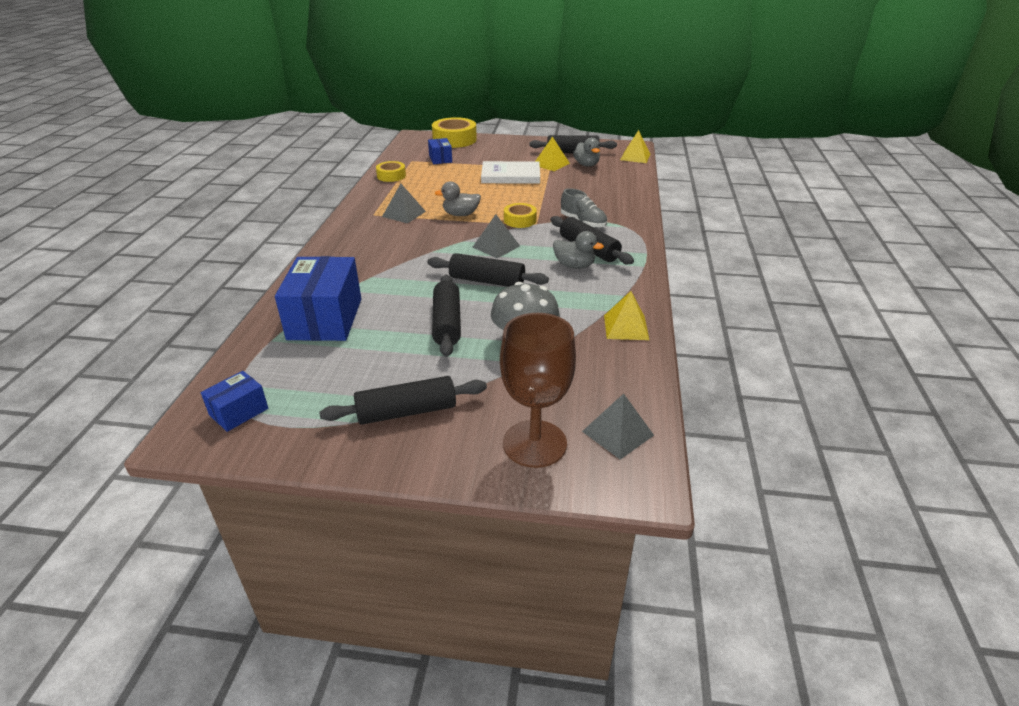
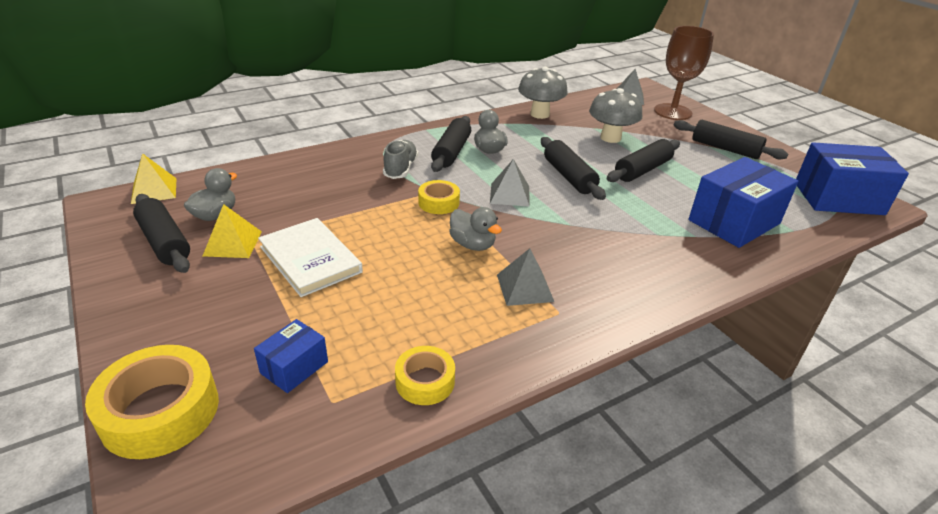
camera: 130 degrees left, 0 degrees up
(239, 412) = (838, 198): blue box -> blue box, size x1.98
(626, 327) = (540, 114): yellow pyramid -> grey mushroom

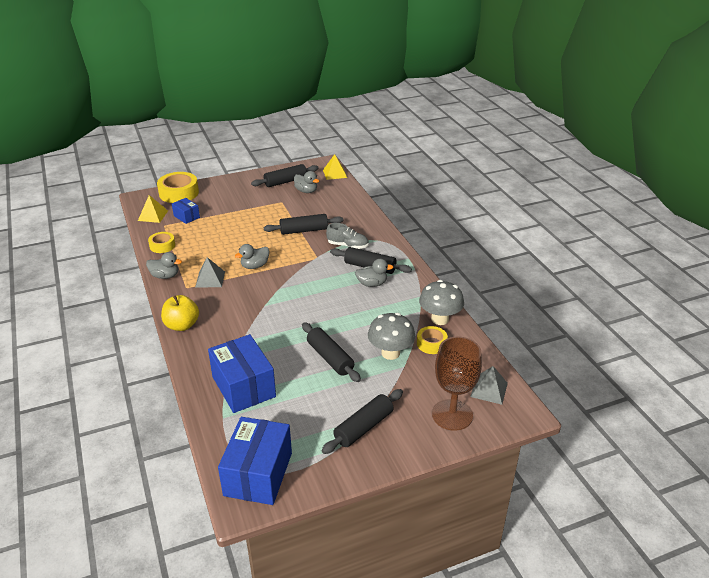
camera: 100 degrees right, 0 degrees up
(232, 243) = (279, 197): yellow pyramid -> yellow pyramid (153, 215)
(310, 259) = (259, 218): white book -> none
(438, 203) = (302, 257): yellow tape -> yellow tape (431, 343)
(509, 194) = (306, 286): grey pyramid -> none
(534, 349) = (165, 276): none -> grey duck
(569, 176) = (326, 316): black rolling pin -> black rolling pin (304, 230)
(659, 297) = (182, 325): none -> yellow apple

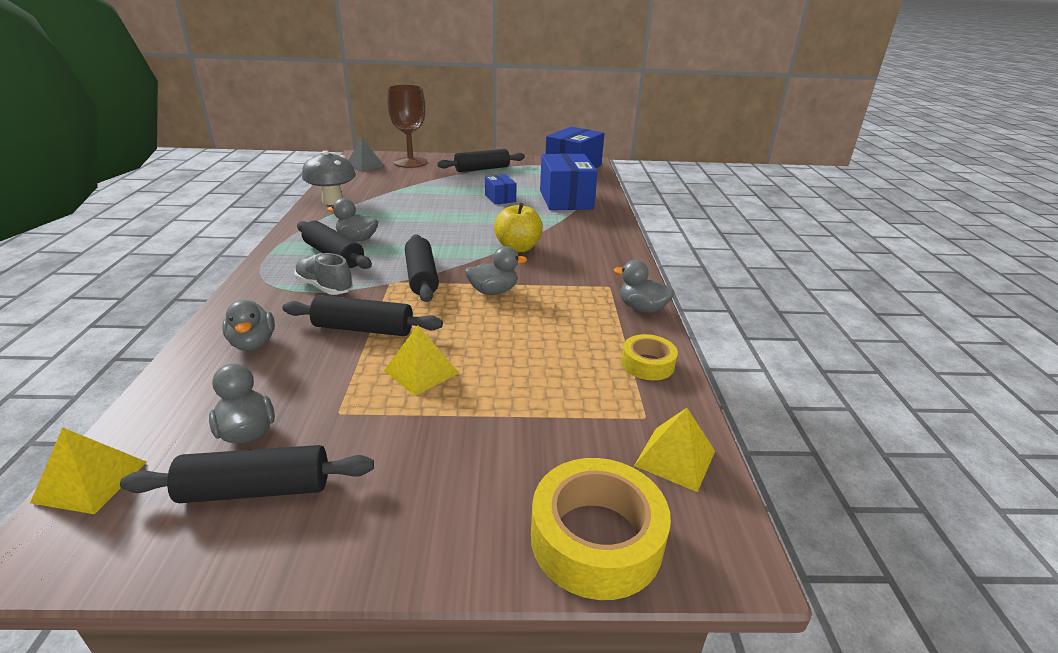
camera: 160 degrees left, 5 degrees down
(182, 325) = (620, 249): yellow apple -> yellow apple (518, 248)
(186, 216) = (587, 429): blue box -> blue box (500, 198)
(210, 279) = (570, 289): grey pyramid -> none
(262, 220) = (421, 371): none -> yellow pyramid
(330, 358) = (472, 199): black rolling pin -> black rolling pin (421, 277)
(343, 214) = (253, 343): none -> grey duck
(390, 353) = (413, 192): grey mushroom -> none
(431, 343) = (368, 190): yellow tape -> none

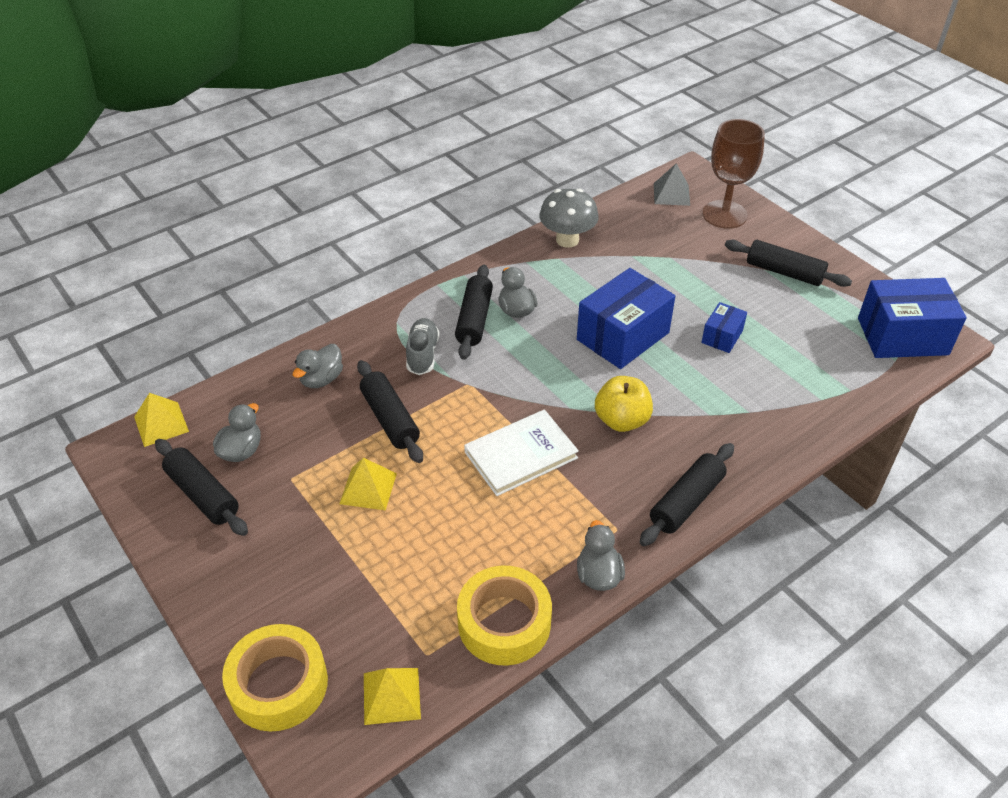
camera: 55 degrees right, 15 degrees up
(421, 277) = (496, 395): black rolling pin -> black rolling pin (686, 502)
(493, 291) = (521, 455): grey duck -> white book
(566, 199) = (789, 386): blue box -> blue box (623, 336)
(647, 364) = (504, 623): yellow tape -> yellow tape, size x1.73

